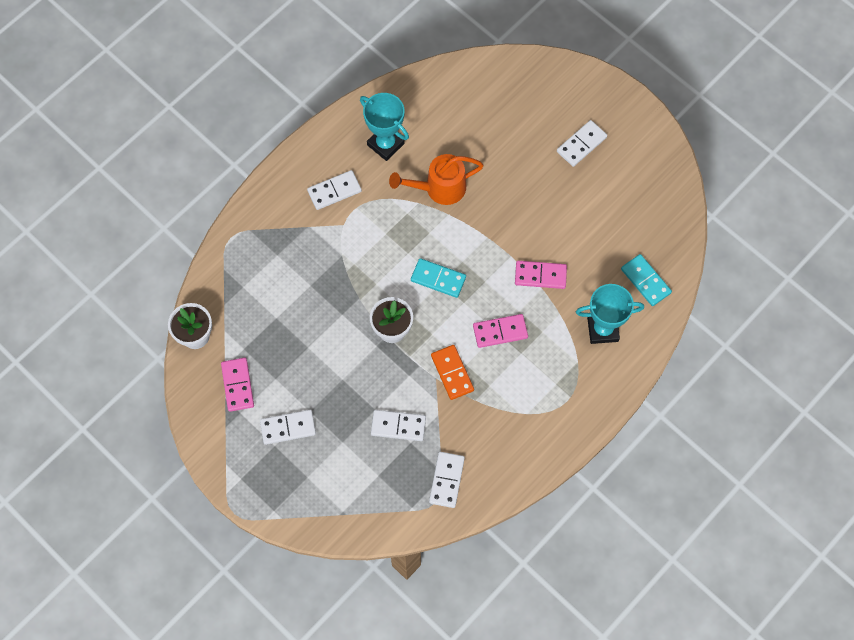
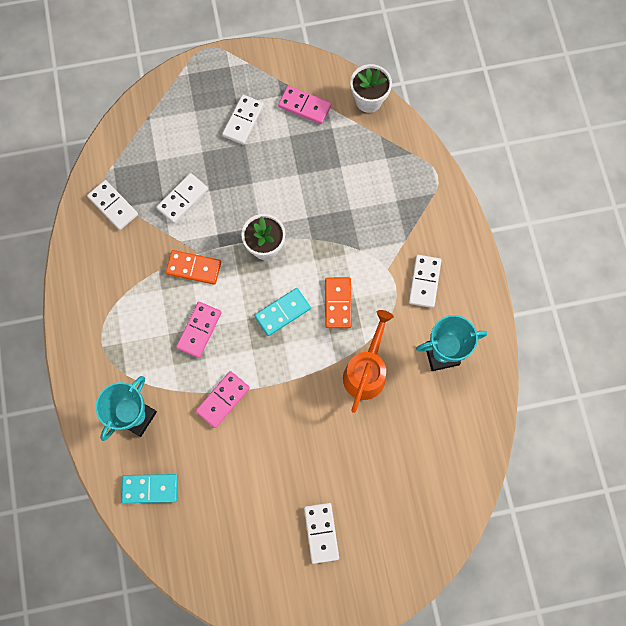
camera: 125 degrees right, 5 degrees up
(399, 243) = (338, 303): none -> orange domino

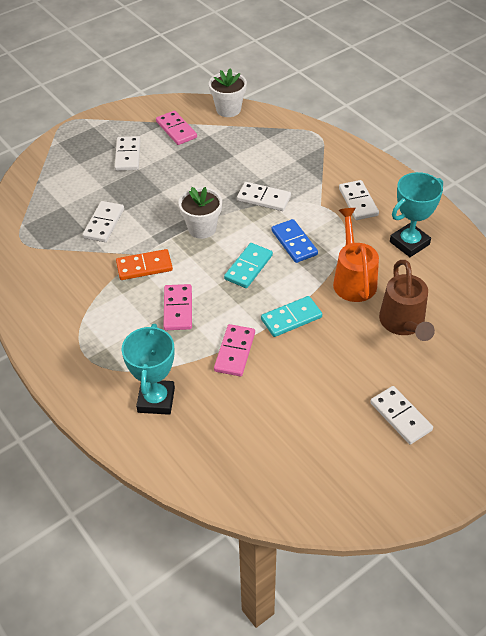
camera: 25 degrees left, 25 degrees down
(113, 206) = (38, 251): white domino -> white domino (263, 198)
(150, 488) = (206, 454): turquoise domino -> turquoise domino (291, 318)
(304, 106) = (176, 130): pink domino -> pink domino turned 60 degrees clockwise
(338, 303) = (294, 243): orange domino -> blue domino
(381, 441) = (403, 324): none -> brown watering can

